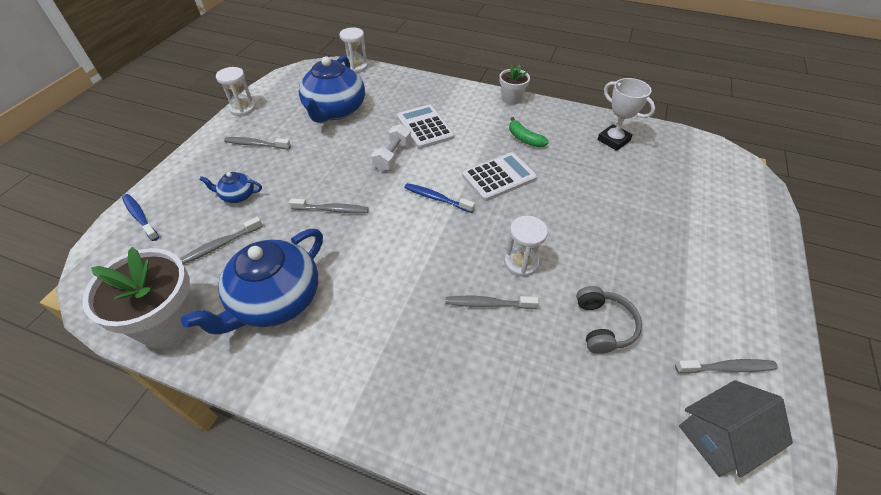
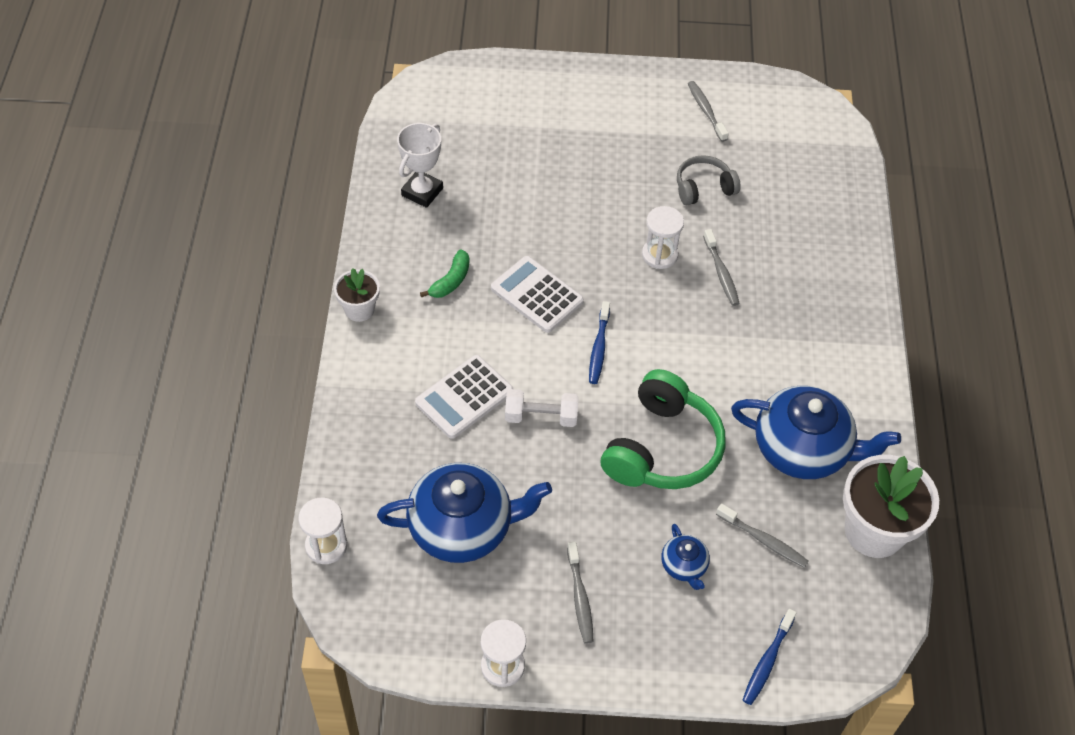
camera: 110 degrees left, 5 degrees up
(332, 210) = (662, 448): grey toothbrush -> green headphones
(719, 437) = (768, 119): grey house -> none

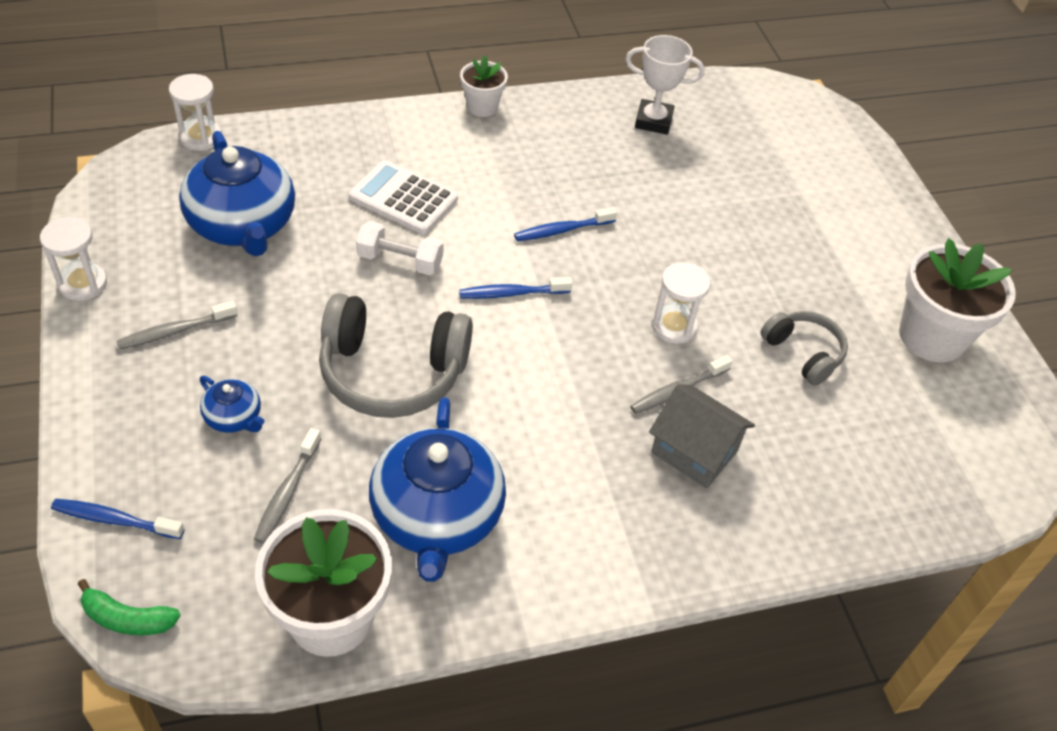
camera: 70 degrees right, 5 degrees down
(451, 281) = (548, 162): green banana -> green banana (127, 618)
(537, 295) = (562, 230): white calculator -> blue toothbrush
(541, 416) = (400, 261): white dumbbell -> white dumbbell turned 60 degrees counterclockwise
(662, 448) = (392, 372): green headphones -> grey headphones
(684, 566) = (234, 417): blue teapot -> blue teapot turned 105 degrees counterclockwise
(706, 111) = (931, 337): grey toothbrush -> white flower pot
(777, 281) = (694, 451): none -> grey house

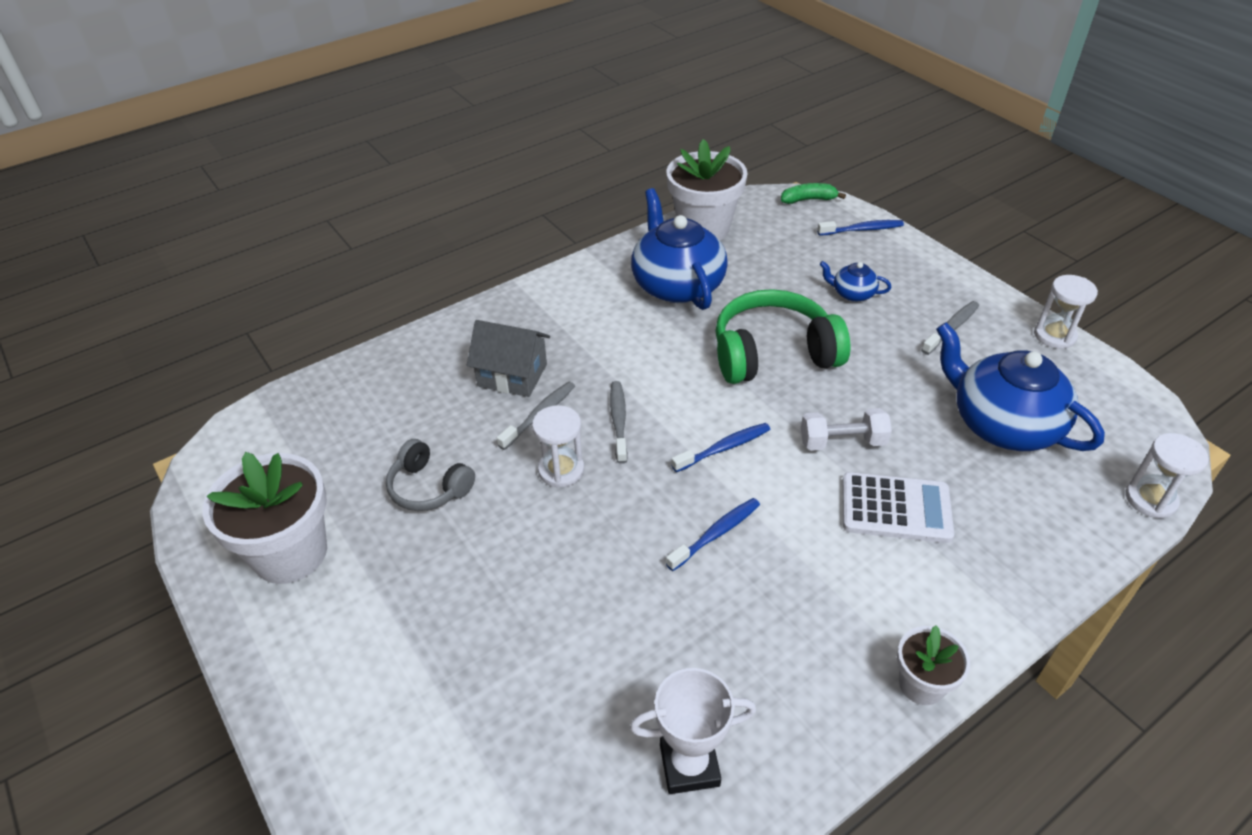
camera: 165 degrees right, 5 degrees down
(287, 492) = (779, 269): grey toothbrush -> grey toothbrush (619, 420)
(392, 372) = (773, 354): grey headphones -> green headphones

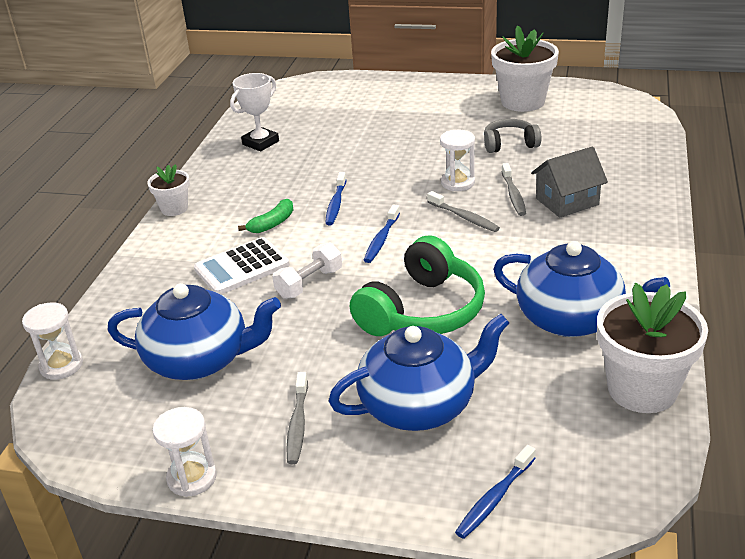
camera: 140 degrees right, 10 degrees down
(808, 200) = (603, 506): green banana -> green banana (272, 224)
(852, 293) = (419, 405): blue teapot -> blue teapot, size x2.18

